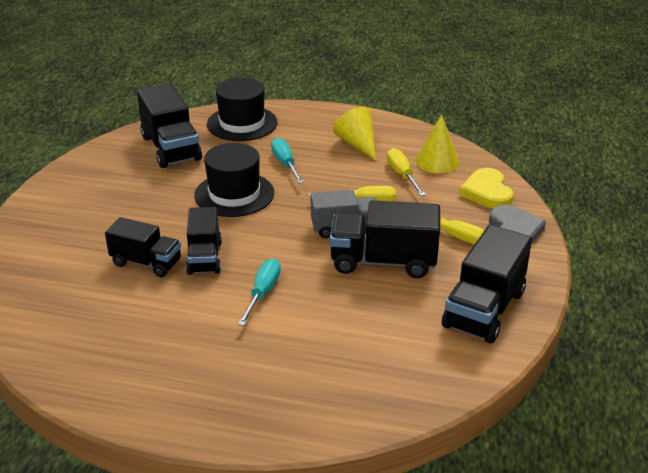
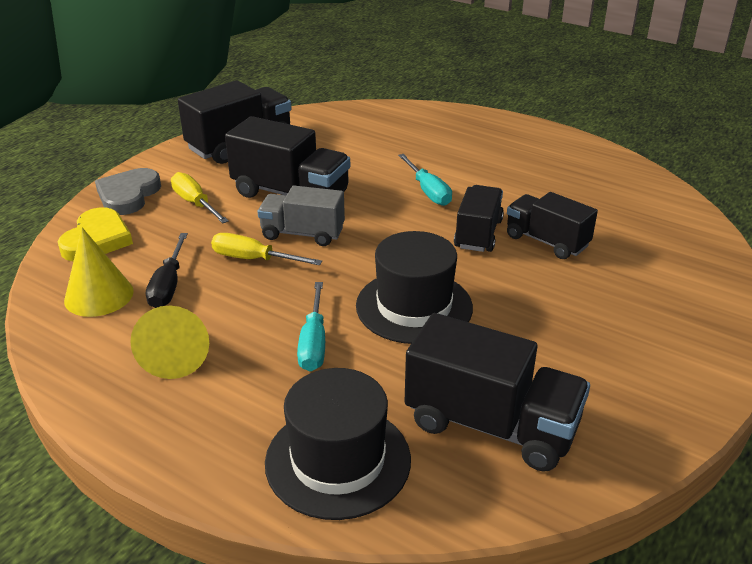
camera: 160 degrees left, 0 degrees up
(171, 148) = (491, 425): black truck -> black truck turned 120 degrees clockwise
(263, 292) = (428, 191): turquoise screwdriver -> turquoise screwdriver turned 60 degrees counterclockwise
(402, 175) = (168, 285): yellow screwdriver -> black screwdriver

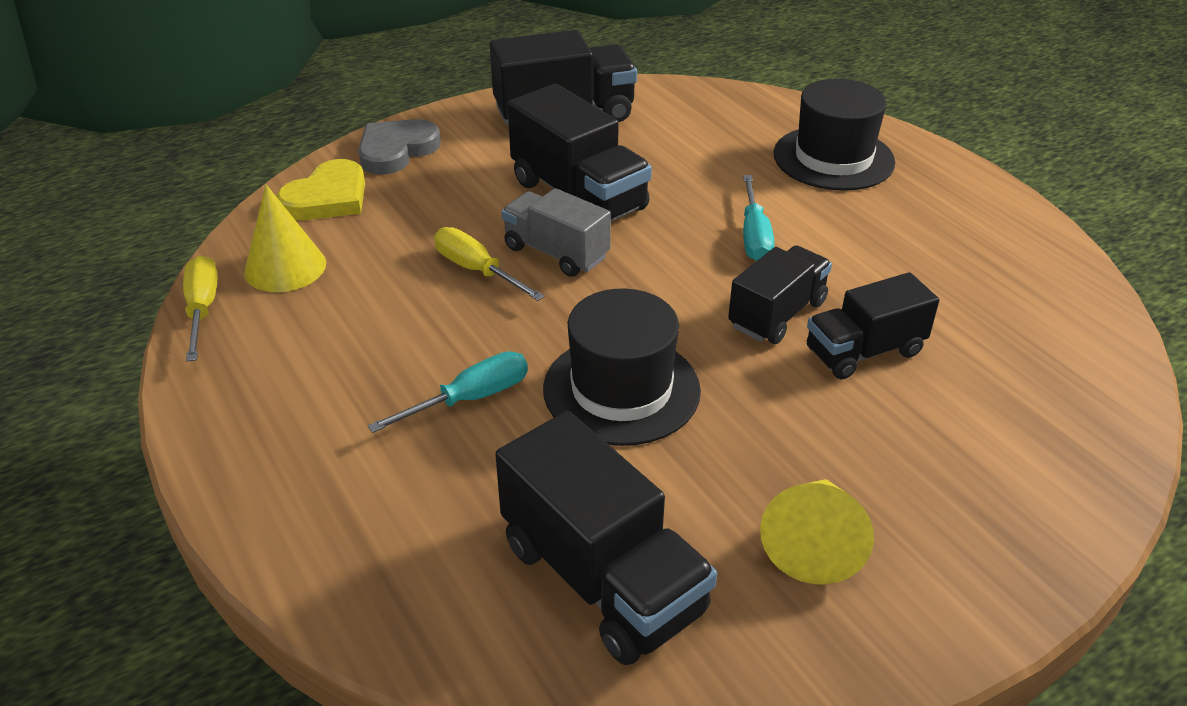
camera: 25 degrees right, 5 degrees up
(168, 285) = (363, 276): black screwdriver -> none
(176, 354) = (315, 364): yellow cone -> yellow cone (814, 543)
(195, 203) = (461, 179): yellow screwdriver -> yellow screwdriver (202, 309)
(314, 343) = (470, 398): turquoise screwdriver -> turquoise screwdriver turned 150 degrees counterclockwise
(338, 460) = (395, 554): black hat -> black hat (833, 158)
(546, 241) = (864, 352): black truck -> black truck turned 90 degrees counterclockwise

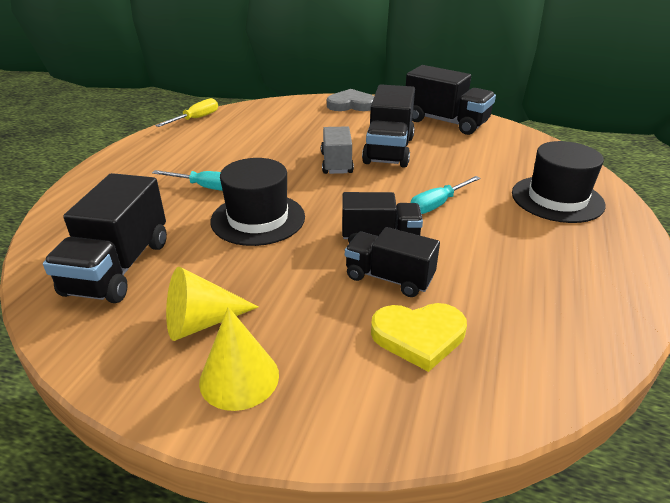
camera: 50 degrees right, 5 degrees down
(285, 267) = (241, 120): yellow cone -> yellow cone (239, 378)
(328, 198) = (297, 108): yellow heart -> yellow heart (419, 336)
(476, 270) = (295, 153): yellow screwdriver -> none

